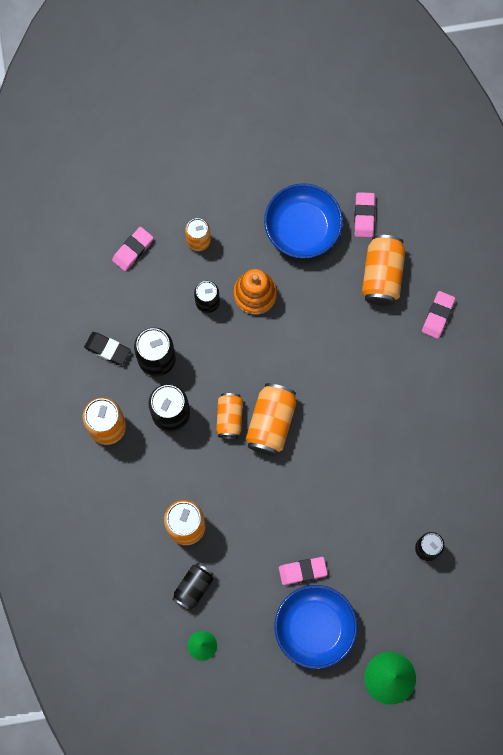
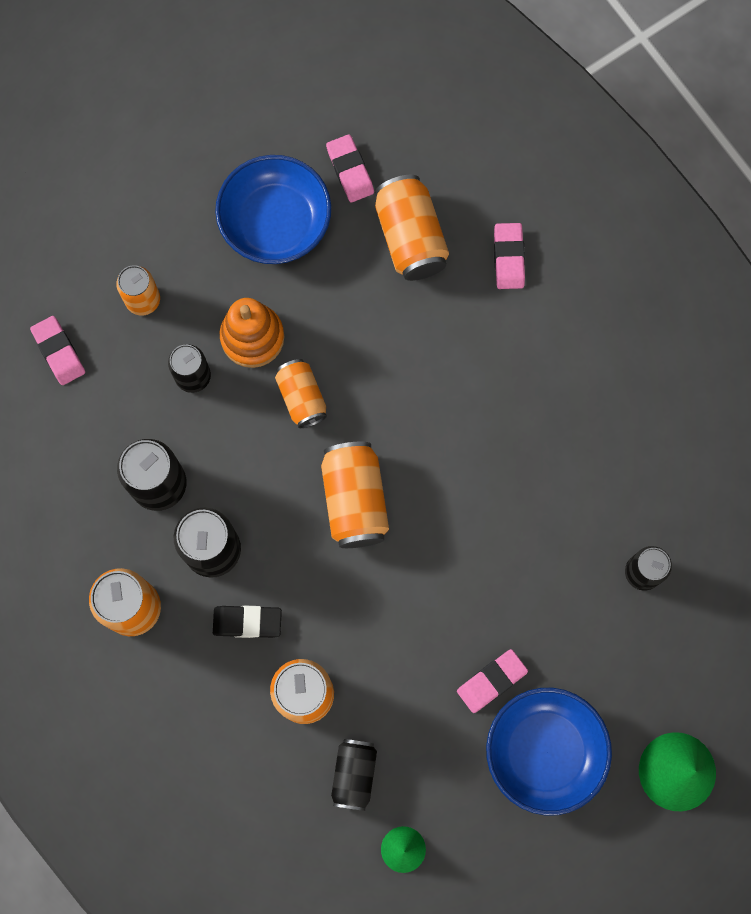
camera: 25 degrees left, 0 degrees up
(107, 349) = (85, 502): black eraser -> black eraser (247, 622)
(133, 250) = (59, 352): pink eraser -> pink eraser turned 45 degrees counterclockwise
(229, 418) = (295, 519): orange can -> orange can (302, 398)

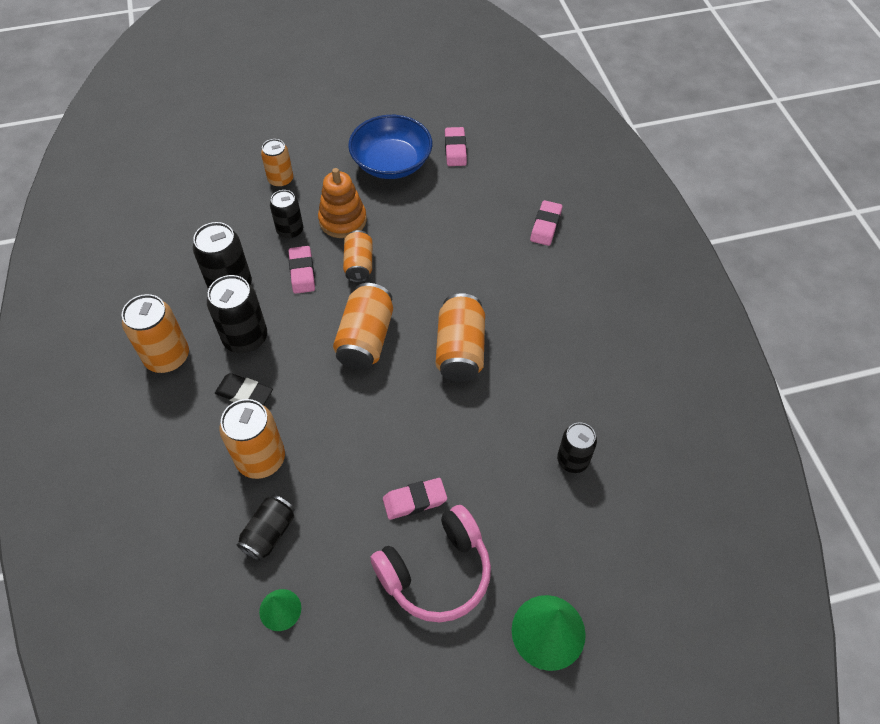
camera: 20 degrees right, 20 degrees down
(59, 352) = (209, 192): pink eraser -> pink eraser (302, 272)
(410, 238) = (480, 196): orange can -> orange can (460, 350)
(544, 751) = (436, 572): blue bowl -> pink headphones

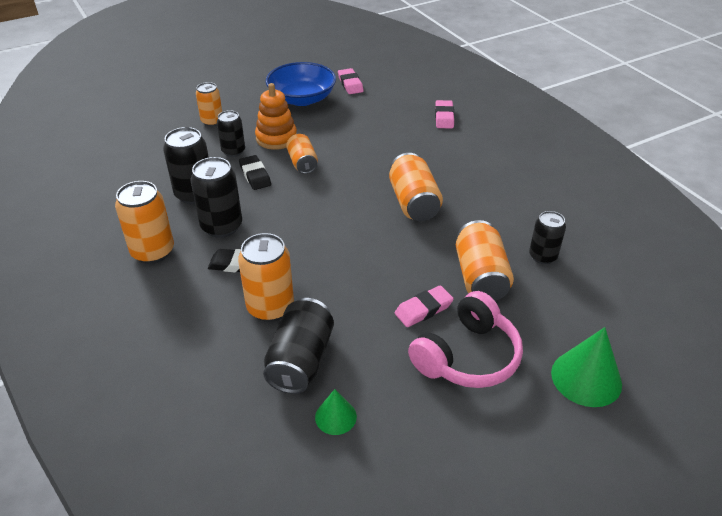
camera: 15 degrees left, 15 degrees down
(269, 533) = (301, 360): black can -> black can, size x1.54
(302, 272) = (255, 175): pink eraser -> black eraser
(365, 339) = (329, 209): orange can -> orange can (480, 277)

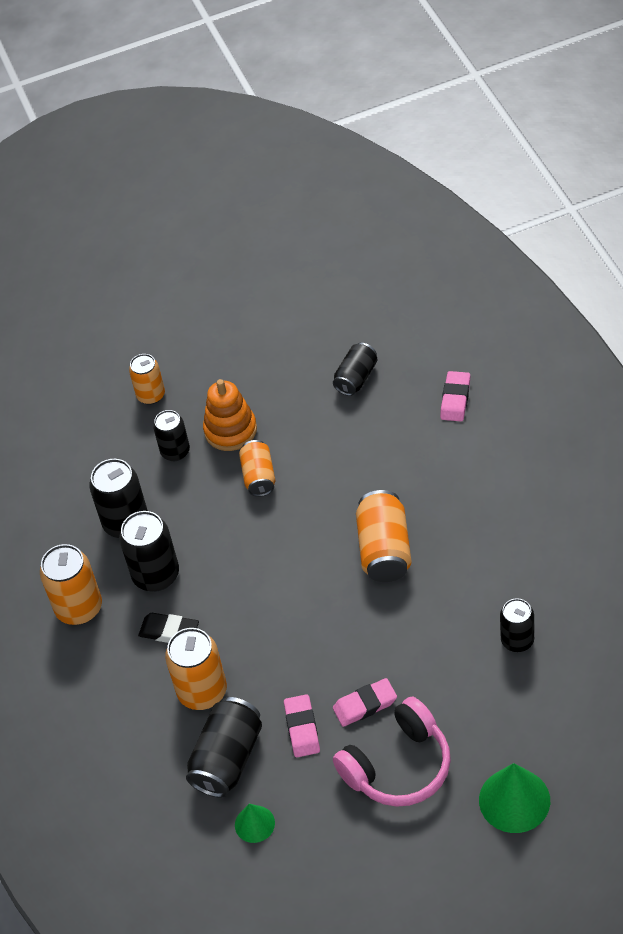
camera: 15 degrees right, 10 degrees up
(255, 175) = (199, 495): black eraser -> none
(302, 99) = (271, 354): blue bowl -> none
(350, 84) = (340, 326): pink eraser -> pink eraser (302, 728)
(368, 108) = (356, 378): none -> black can
(480, 277) = (437, 665): orange can -> none

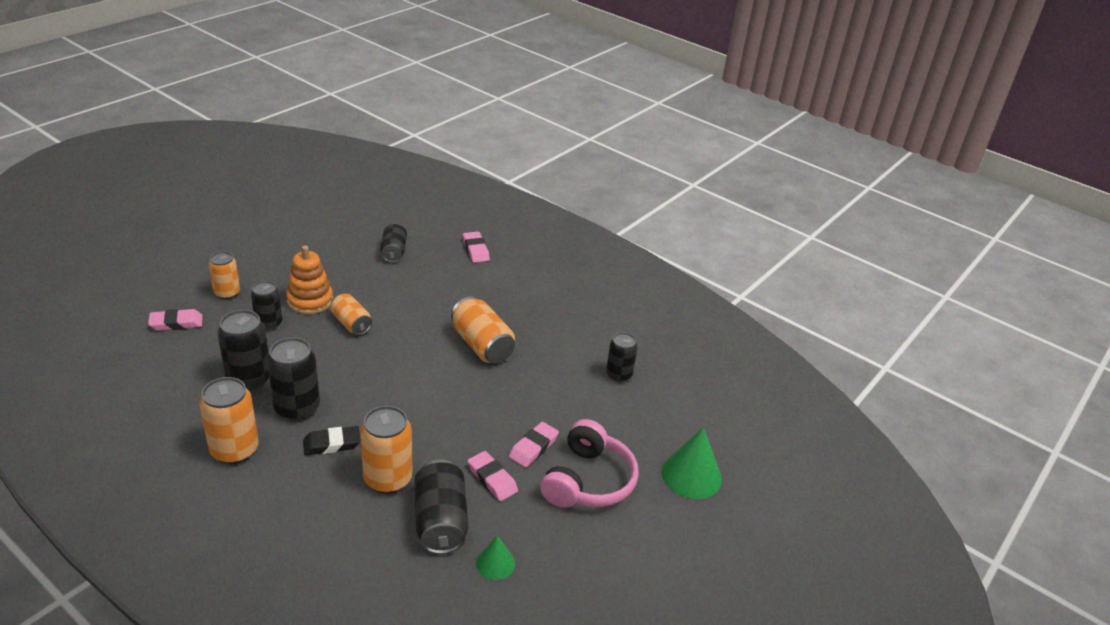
camera: 40 degrees left, 15 degrees down
(86, 425) = (176, 323): none -> pink eraser

